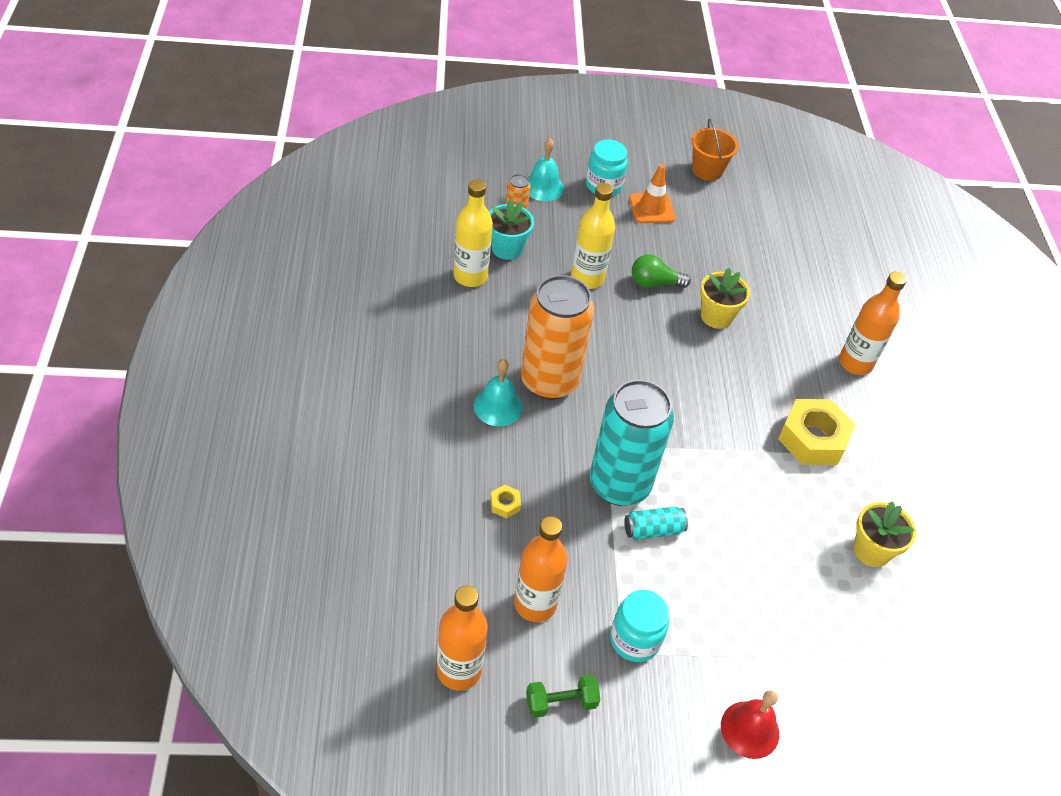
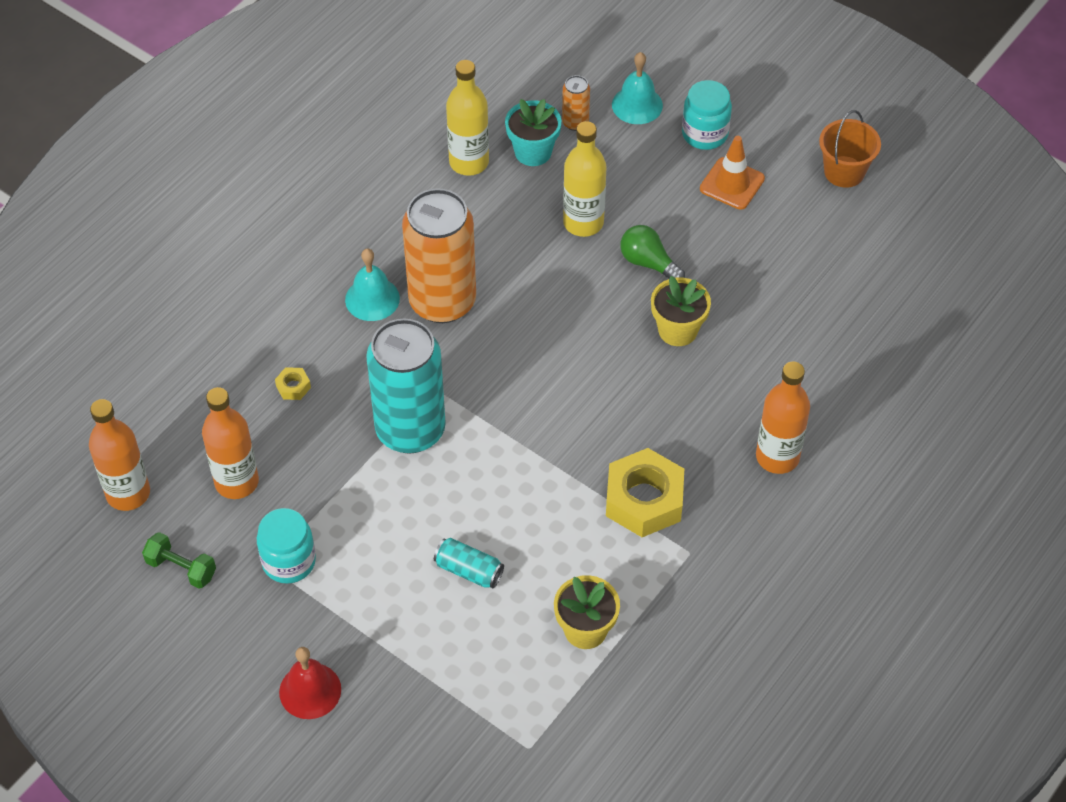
camera: 45 degrees right, 5 degrees up
(653, 530) = (399, 486): turquoise can -> turquoise can (469, 570)

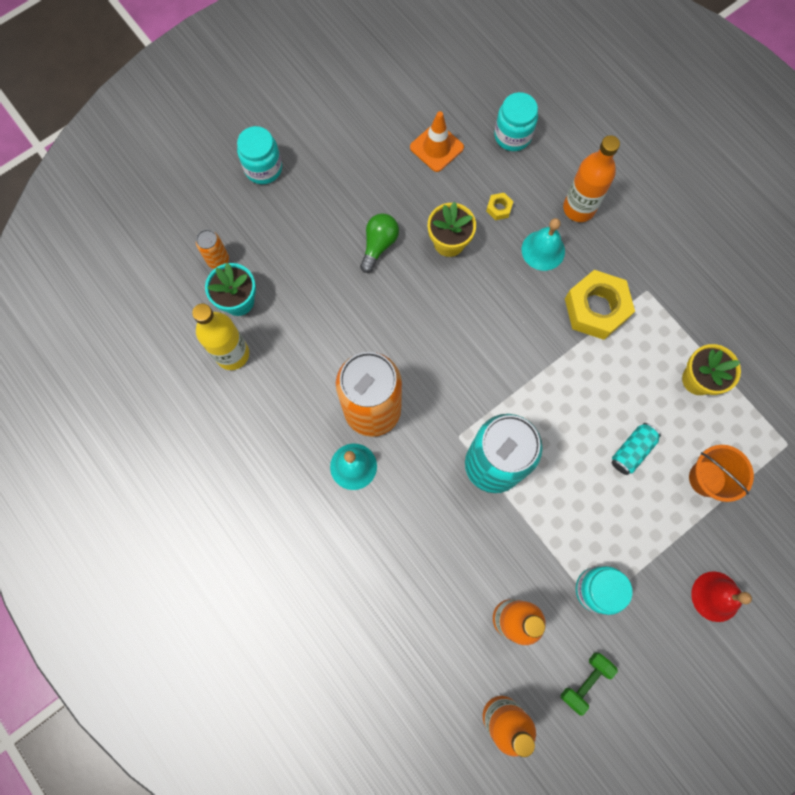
camera: 75 degrees left, 20 degrees up
(293, 387) = (426, 551): yellow nut -> yellow nut (499, 208)
(583, 223) = (324, 282): yellow bottle -> none
(637, 105) = (216, 209): turquoise bell -> turquoise bell (543, 250)
(648, 263) = (379, 245): green light bulb -> green light bulb turned 150 degrees clockwise
(732, 184) = (320, 164): orange traffic cone -> orange traffic cone (436, 147)
(844, 172) = (333, 84): orange bucket -> orange bucket (707, 478)
(852, 366) = (512, 136): none -> turquoise jar

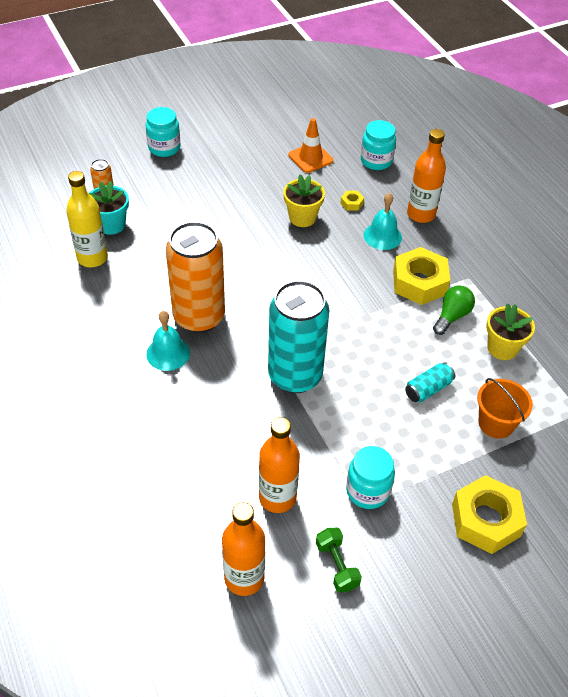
camera: 10 degrees right, 25 degrees down
(379, 245) = (242, 209): green light bulb -> green light bulb (452, 316)
(585, 681) = (337, 565): green dumbbell -> green dumbbell turned 75 degrees counterclockwise
(715, 596) = (486, 520): red bell -> yellow nut

